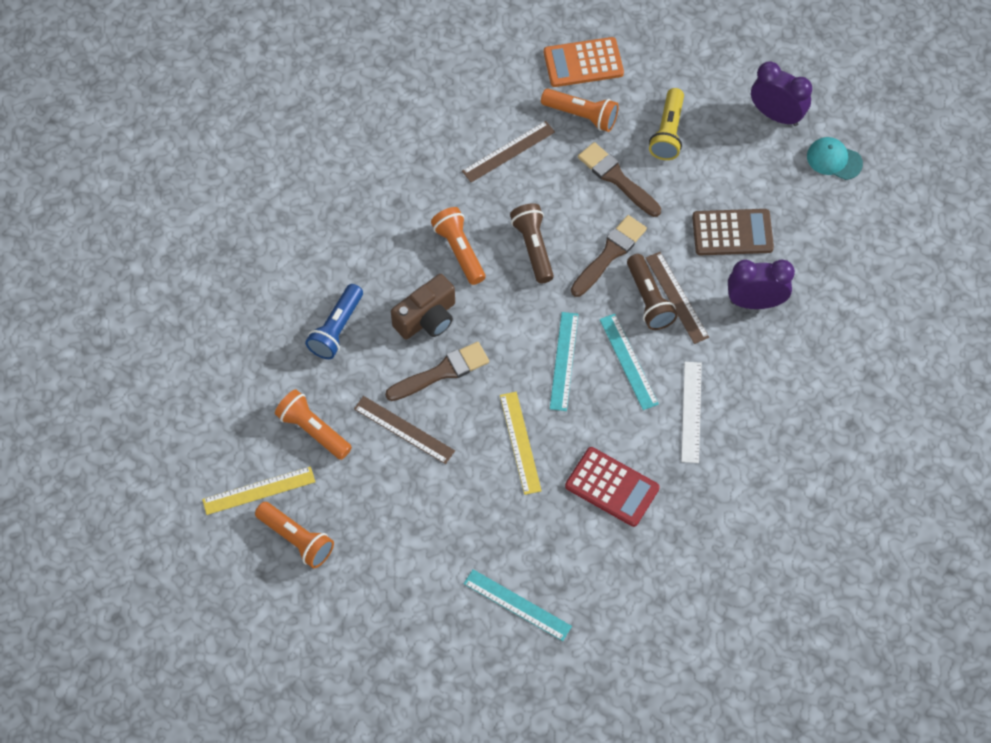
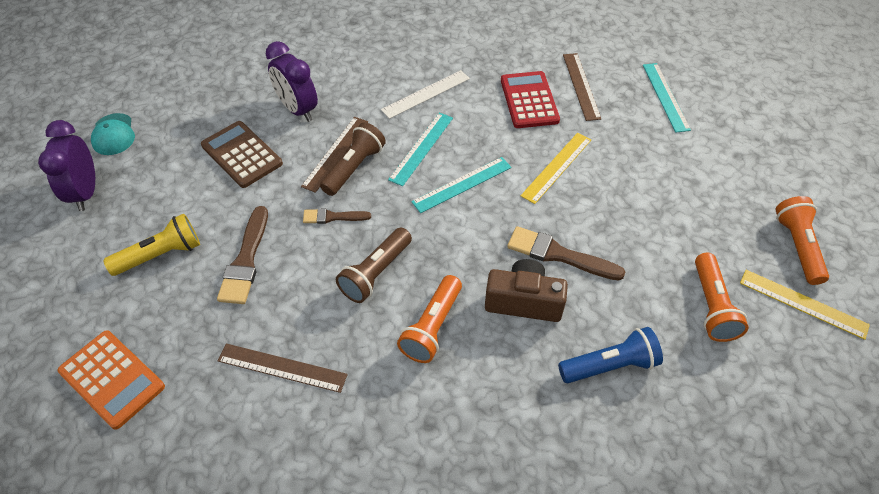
camera: 130 degrees left, 10 degrees down
(404, 430) = (634, 244): brown ruler -> brown ruler (581, 86)
(582, 115) = (187, 335): orange flashlight -> none
(609, 254) = (333, 217): brown brush -> brown brush, size x0.60

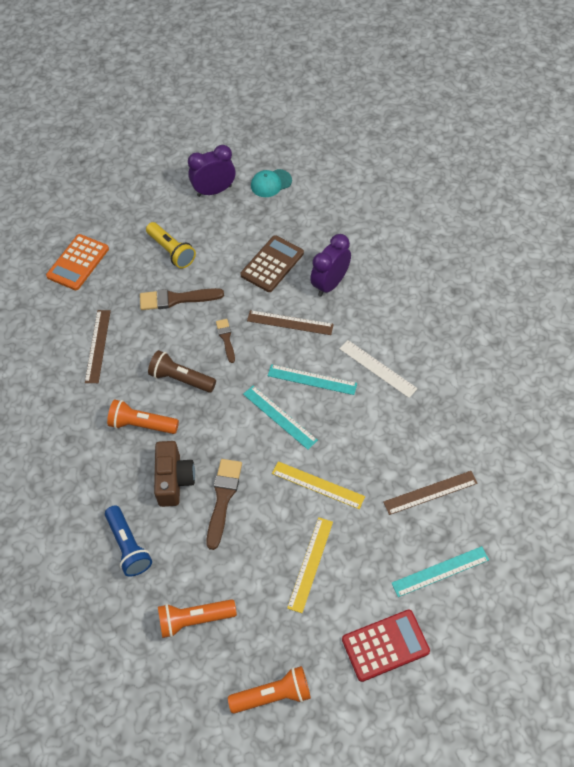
camera: 80 degrees right, 5 degrees up
(354, 167) = (278, 339): brown flashlight -> none
(529, 100) = (395, 451): red calculator -> red calculator (385, 645)
(803, 303) = (211, 696): yellow ruler -> yellow ruler (310, 564)

